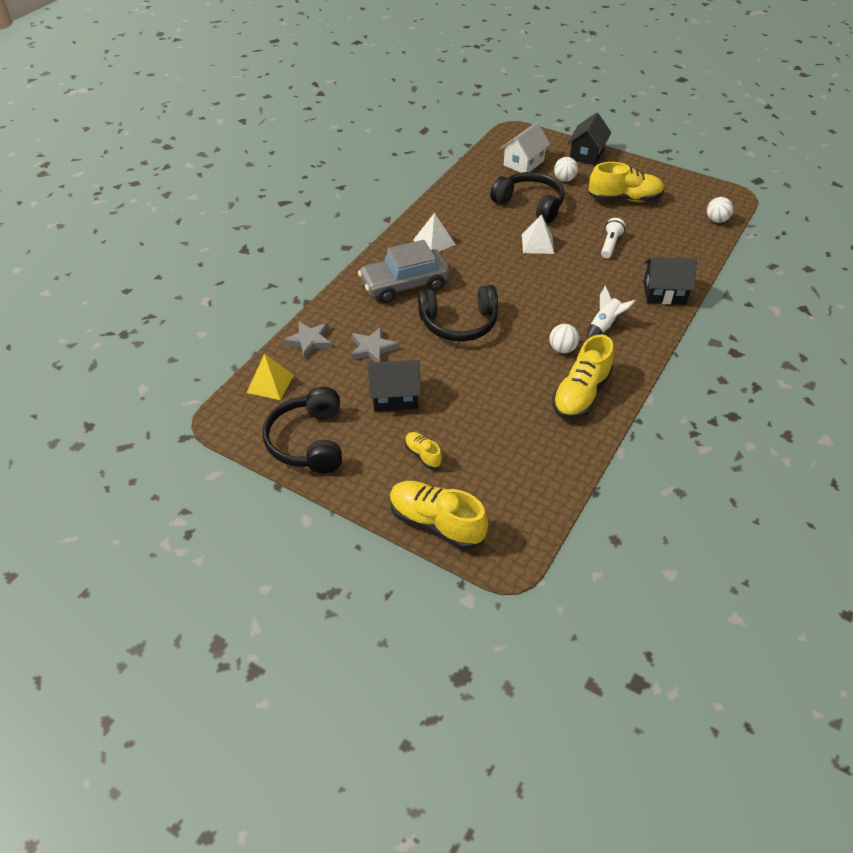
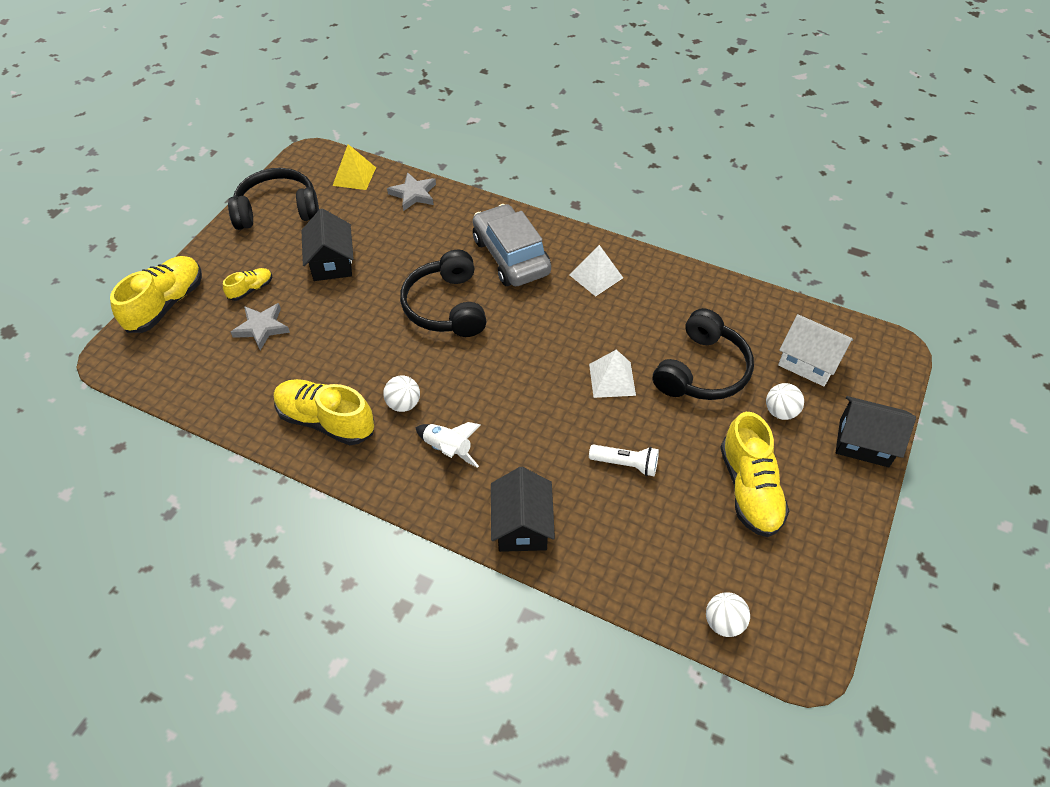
camera: 85 degrees right, 5 degrees up
(372, 349) = (403, 240): grey star -> grey star (262, 328)

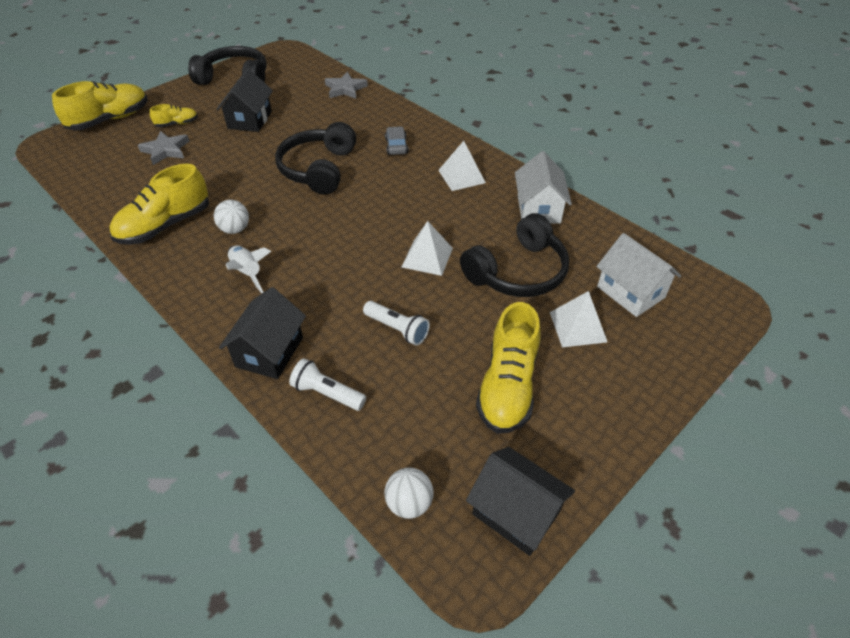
camera: 20 degrees right, 5 degrees down
(326, 421) = (165, 225): yellow shoe -> yellow shoe turned 90 degrees counterclockwise
(354, 176) = (307, 69): yellow pyramid -> none
(511, 256) = (396, 146): grey car -> grey car, size x0.45
(599, 548) = (327, 393): none -> white flashlight
(687, 294) = (538, 209): none -> white house
(780, 411) = (578, 327): white ball -> white pyramid
(864, 442) = (655, 379): black house -> black house (516, 512)

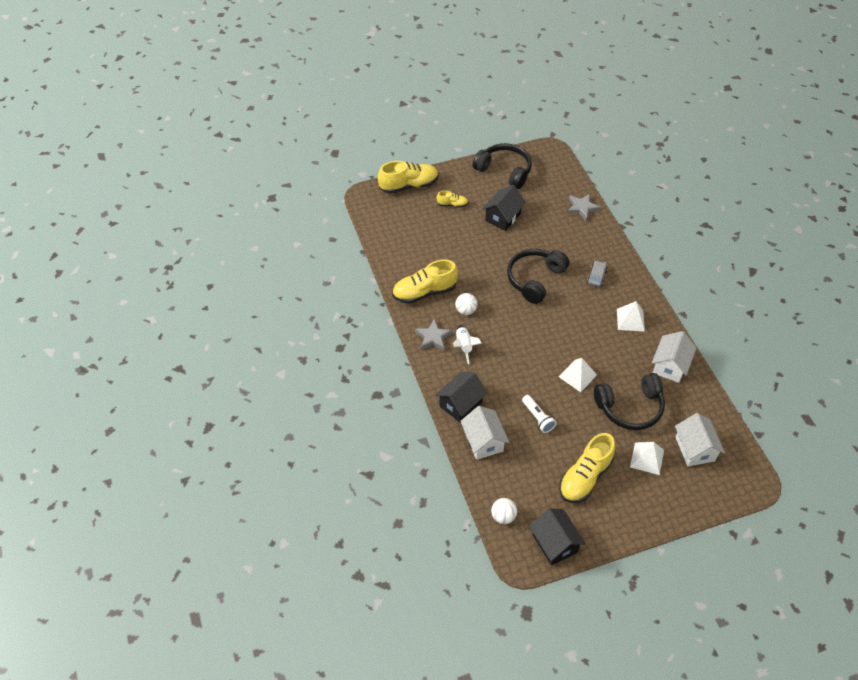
camera: 25 degrees right, 5 degrees up
(166, 150) = (439, 227): grey star -> grey star (433, 337)
(327, 393) = (483, 441): white flashlight -> white house

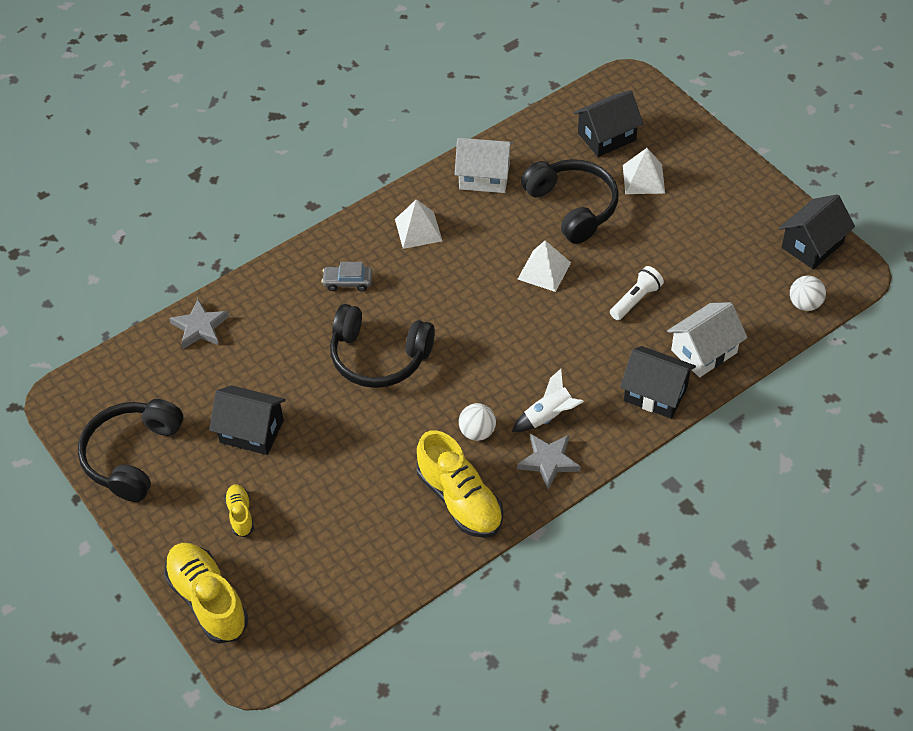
camera: 105 degrees left, 0 degrees up
(585, 477) = (703, 233): yellow shoe -> none
(695, 449) = (606, 137): white house -> black house

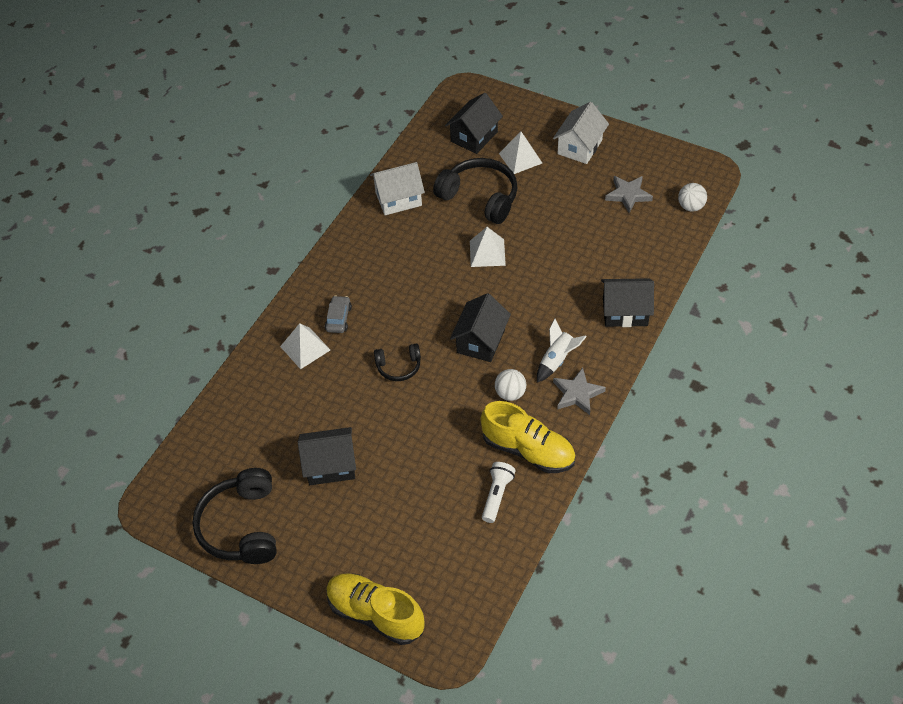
camera: 25 degrees left, 0 degrees up
(200, 327) = (237, 400): grey star -> grey star (628, 195)
(240, 515) = (361, 535): yellow shoe -> none
(348, 282) = (338, 318): grey car -> grey car turned 120 degrees clockwise
(379, 357) = (398, 366): black headphones -> black headphones, size x0.54
(418, 230) = (371, 258): white pyramid -> white pyramid (305, 348)
(636, 300) = (569, 249): white flashlight -> white flashlight (497, 495)
(704, 351) = (641, 268): white house -> white house (580, 147)
(812, 245) = (670, 163): black house -> black house (480, 341)

